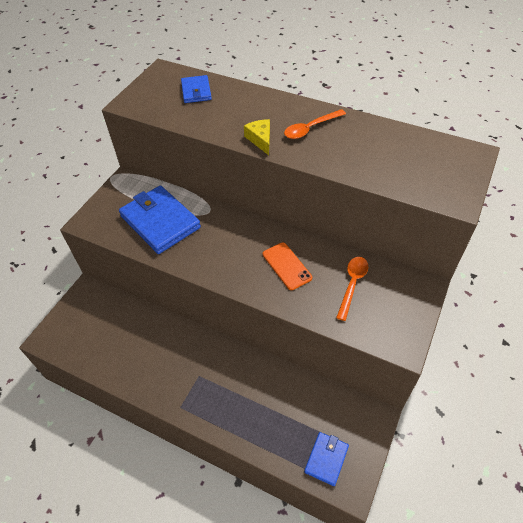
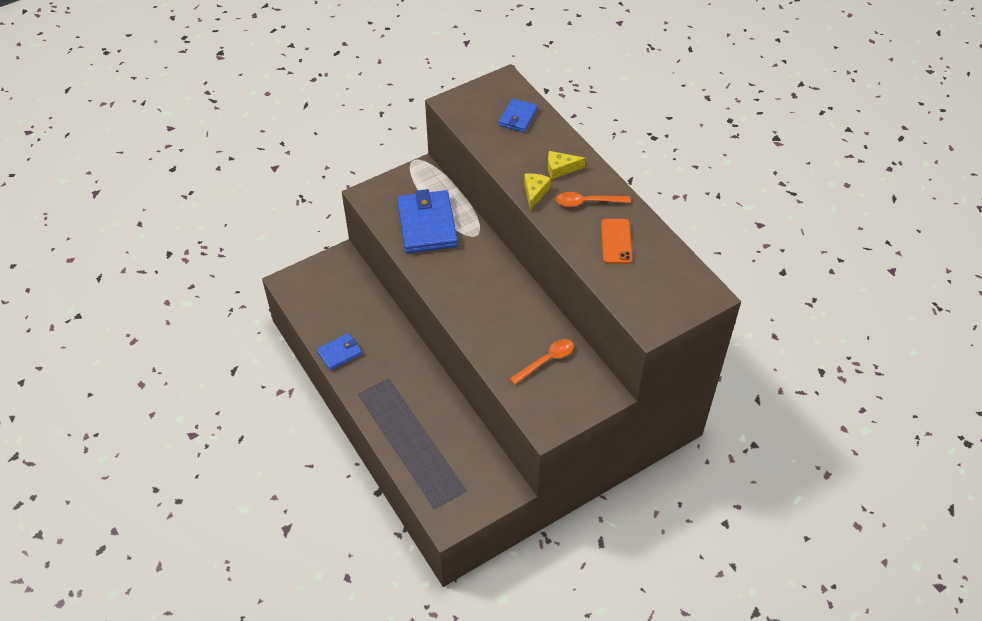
camera: 30 degrees right, 0 degrees up
(265, 113) = (560, 169): none -> yellow cheese
(286, 266) = (504, 317): orange phone -> orange phone (616, 241)
(326, 459) = (444, 495): blue wallet -> blue wallet (339, 353)

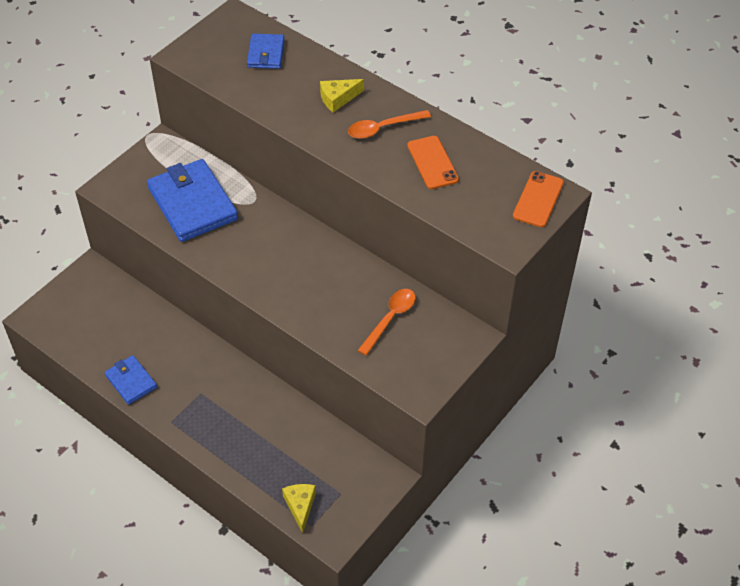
camera: 20 degrees left, 0 degrees up
(339, 353) = (131, 381): blue wallet -> blue wallet turned 75 degrees counterclockwise
(535, 193) = (320, 132): yellow cheese -> yellow cheese (300, 506)
(692, 295) = (538, 199): none -> orange phone

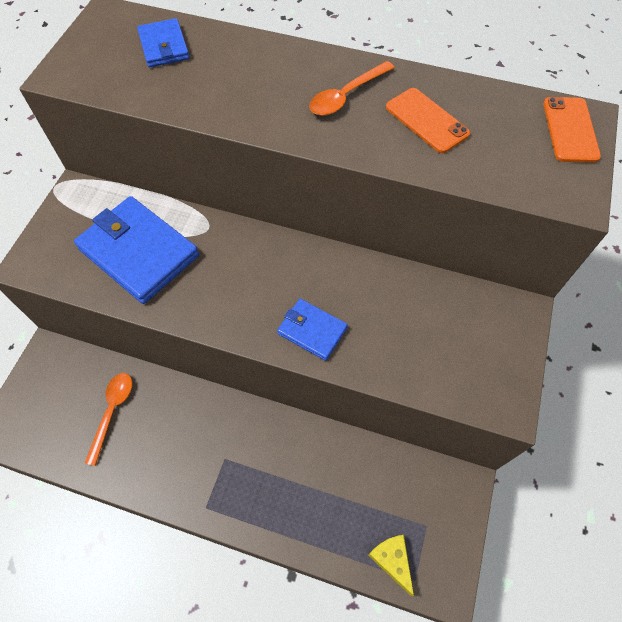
camera: 20 degrees left, 10 degrees up
(131, 381) = (141, 473): blue wallet -> blue wallet (312, 331)
(338, 99) = (275, 76): yellow cheese -> none
(390, 319) = (425, 321): orange spoon -> orange spoon (112, 412)

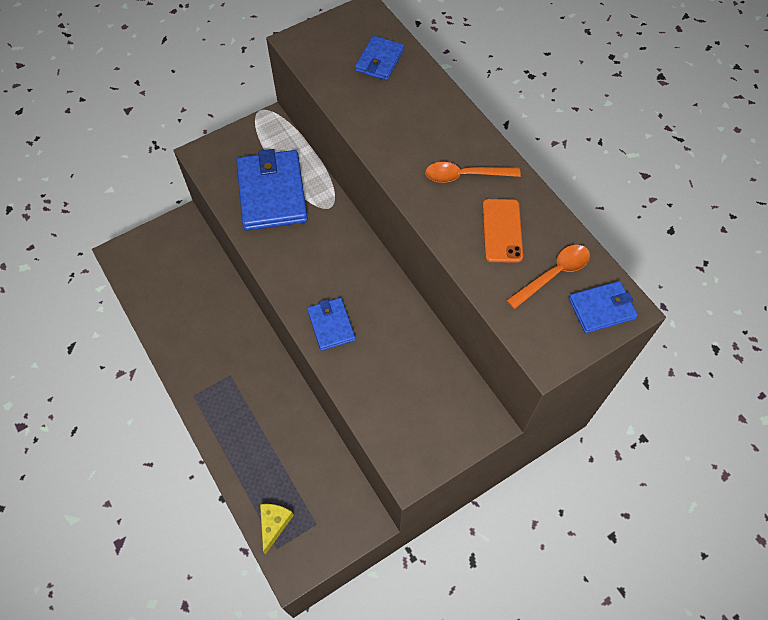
camera: 40 degrees right, 0 degrees up
(112, 412) = (190, 291): orange spoon -> orange spoon (553, 274)
(570, 130) = (601, 308): orange phone -> blue wallet

